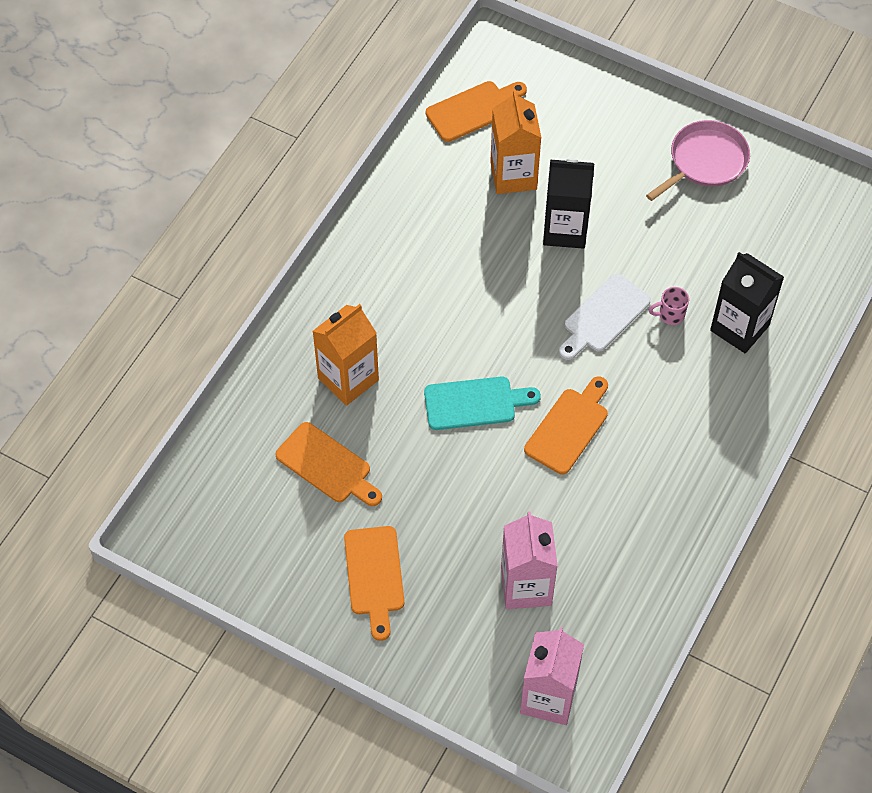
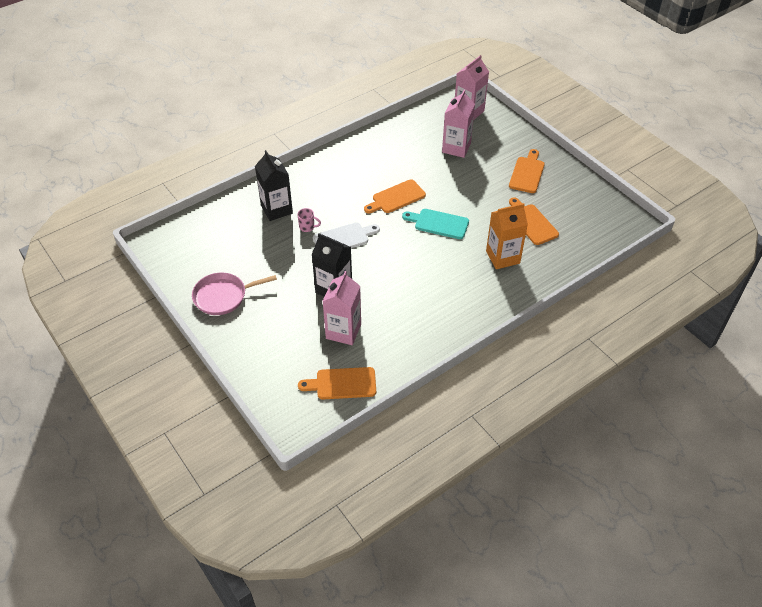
camera: 155 degrees left, 10 degrees down
(513, 175) = (343, 331): orange carton -> pink carton

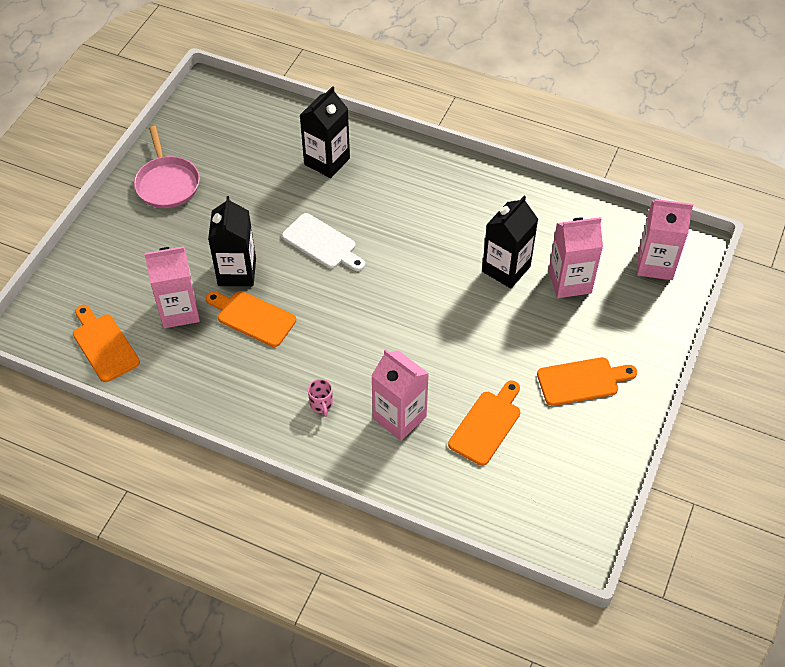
camera: 60 degrees right, 5 degrees up
(223, 296) = (167, 183): pink pan -> pink pan turned 150 degrees counterclockwise
(307, 227) = (318, 202): pink mug -> pink mug (321, 405)
(396, 198) = (427, 261): orange cutting board -> orange cutting board (253, 317)
(427, 168) = (506, 269): none -> black carton
(438, 223) = (412, 324): turquoise cutting board -> none
(502, 257) = (399, 417): orange carton -> pink carton

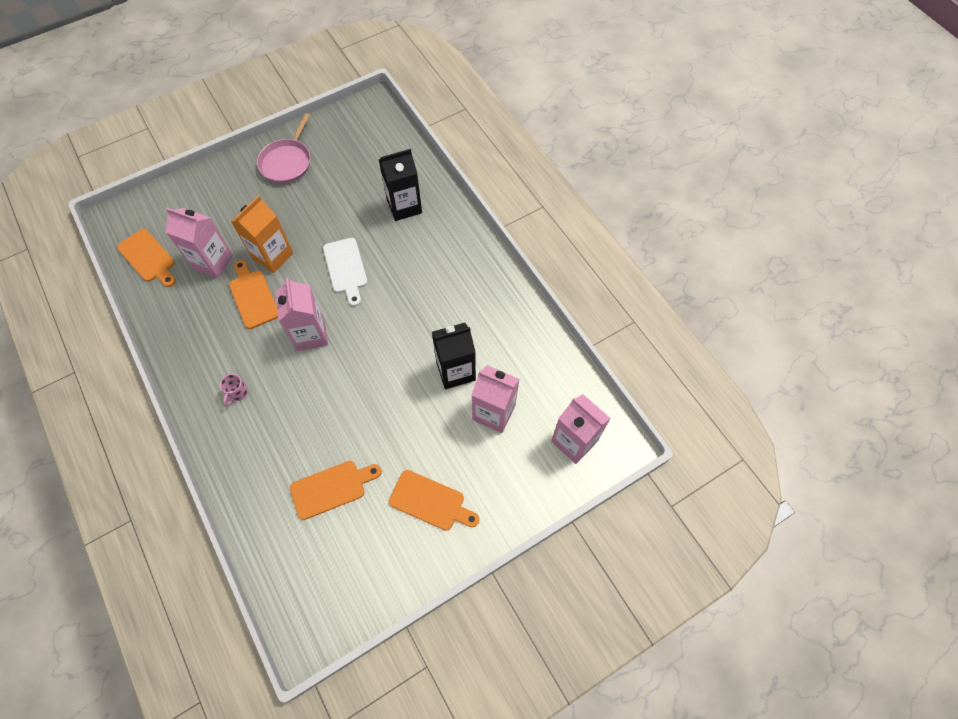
camera: 35 degrees right, 10 degrees up
(104, 345) = (148, 257): orange cutting board -> orange cutting board turned 135 degrees clockwise
(237, 272) = (272, 255): black carton -> orange carton
(399, 417) = (279, 439): pink carton -> pink carton (310, 334)

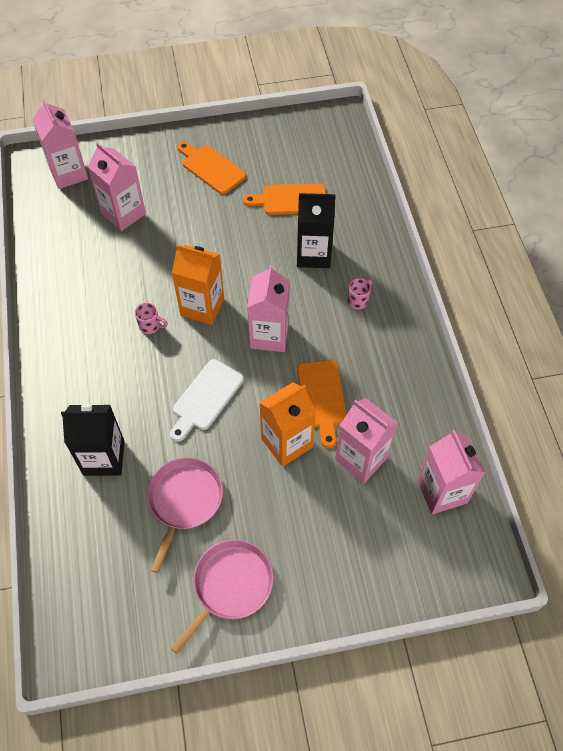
camera: 160 degrees left, 5 degrees down
(148, 257) = (442, 491): orange cutting board -> pink carton
(335, 198) = (184, 501): none -> pink pan
(346, 268) = (206, 398): white cutting board -> white cutting board turned 150 degrees counterclockwise
(378, 341) = (202, 307): none -> orange carton
(415, 310) = (150, 326): none -> pink mug
(455, 371) = (139, 257): black carton -> black carton (313, 254)

